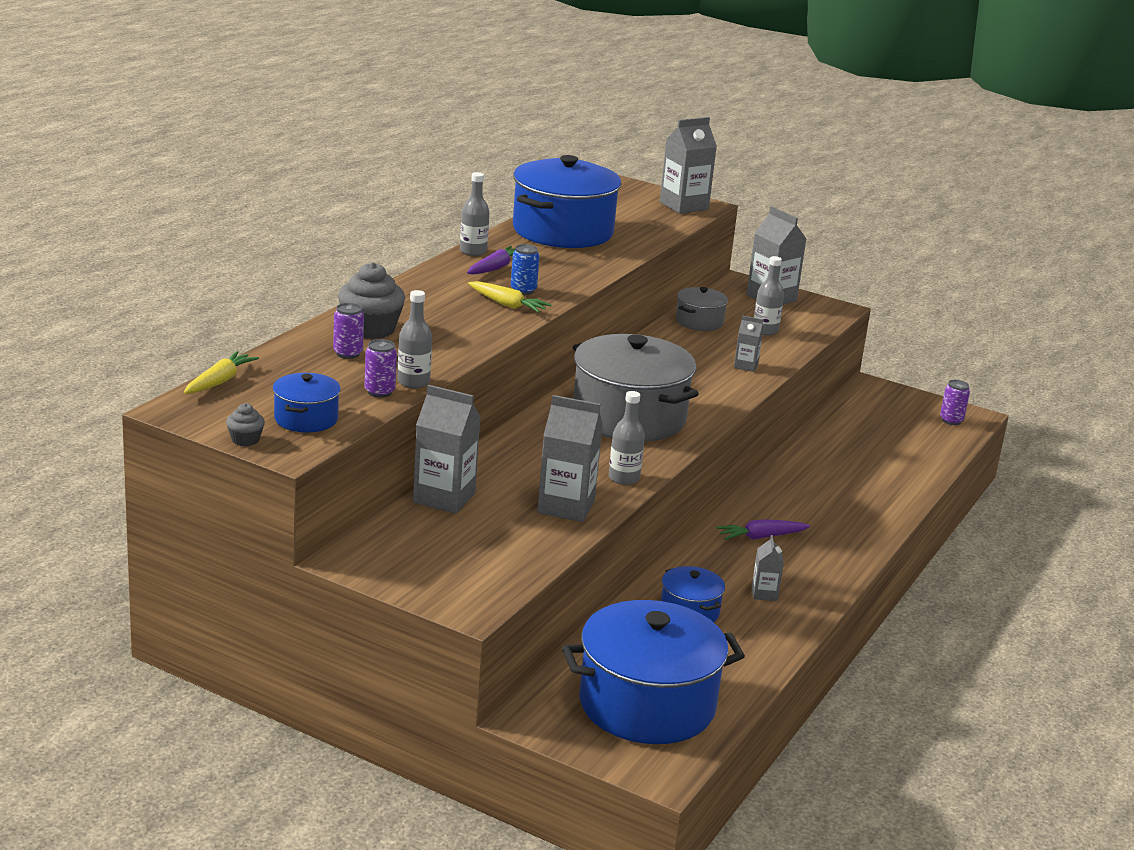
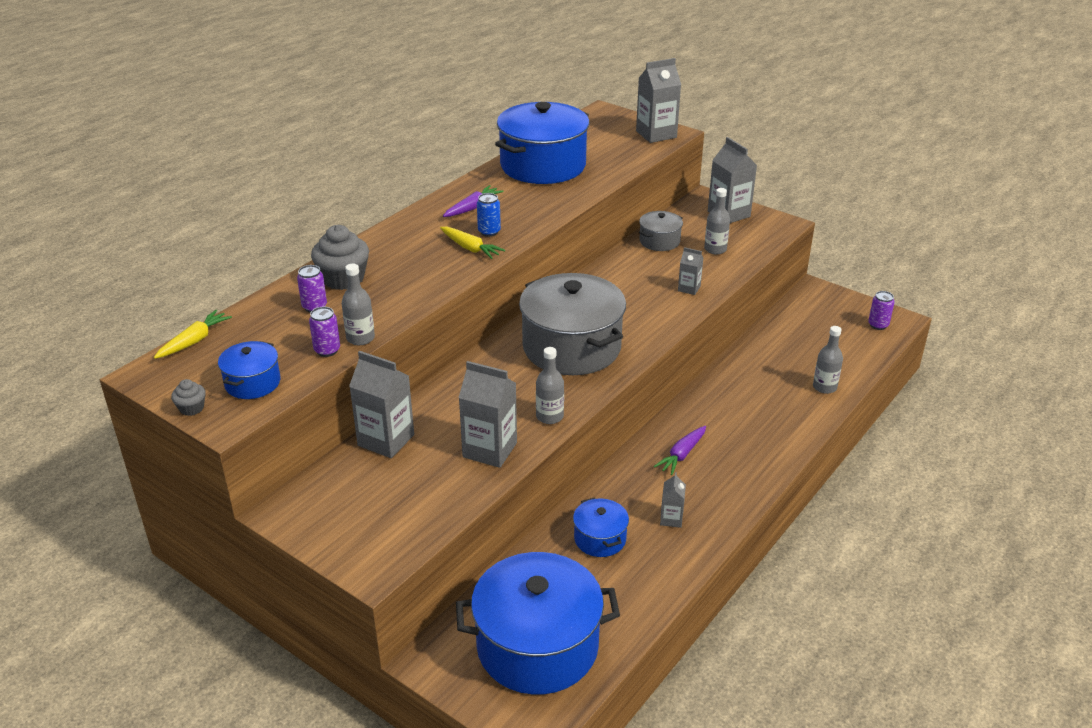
camera: 10 degrees right, 10 degrees up
(473, 251) = (459, 190): grey bottle -> grey bottle (824, 387)
(761, 537) = (682, 455): purple carrot -> purple carrot turned 45 degrees counterclockwise

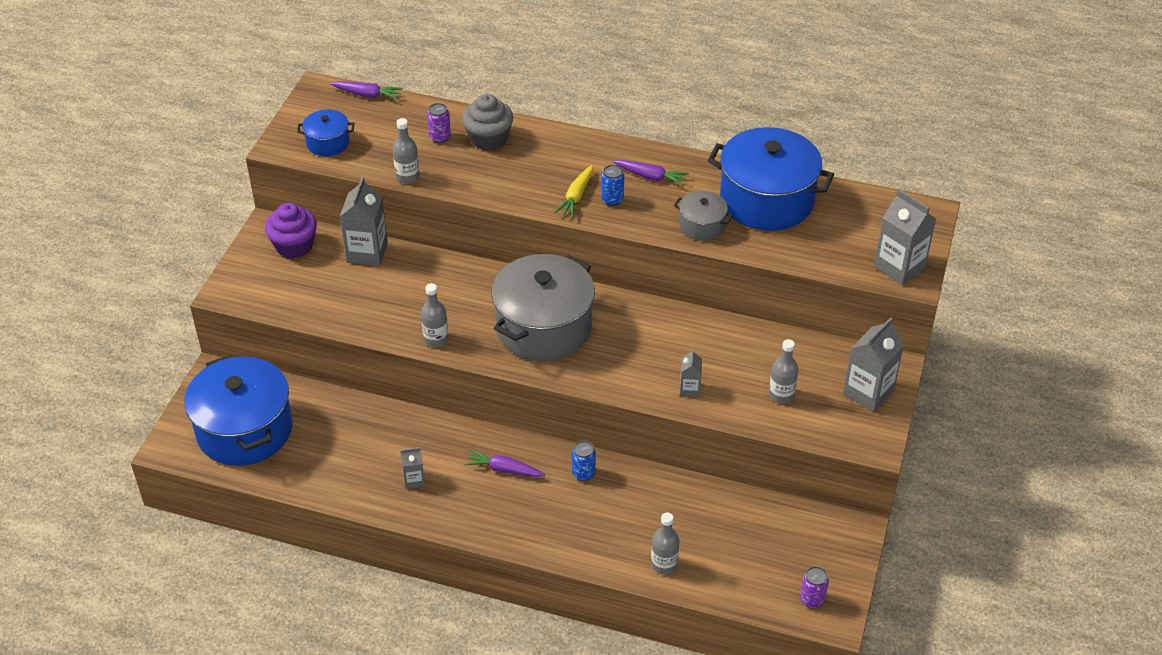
camera: 70 degrees right, 10 degrees up
(191, 408) = (288, 125): grey cupcake -> none
(194, 341) = (368, 95): yellow carrot -> purple carrot
(327, 350) = (384, 165): purple can -> none
(332, 495) = (294, 246): none -> purple cupcake
(490, 450) = (378, 315): grey carton -> none
(600, 539) = (372, 438): blue pot -> none
(659, 241) = (772, 347): grey pot -> grey pot (702, 226)
(706, 408) = (583, 473): none -> blue can

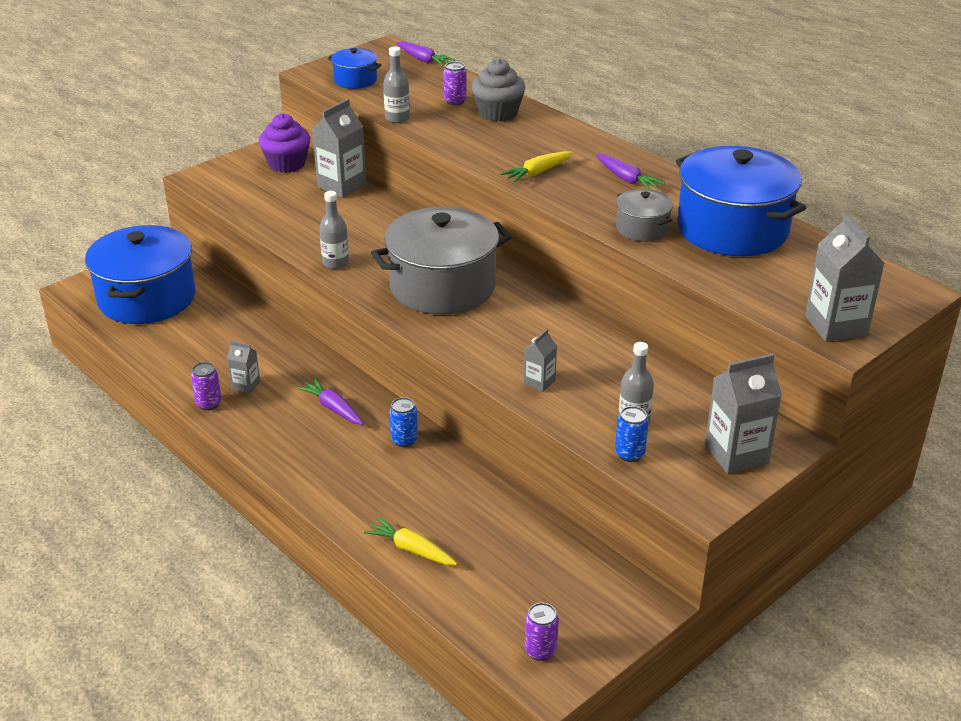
camera: 30 degrees right, 10 degrees down
(398, 510) = (209, 404): none -> purple can
(612, 200) = (570, 184): blue can -> blue can (629, 454)
(664, 564) = (411, 549): grey bottle -> yellow carrot

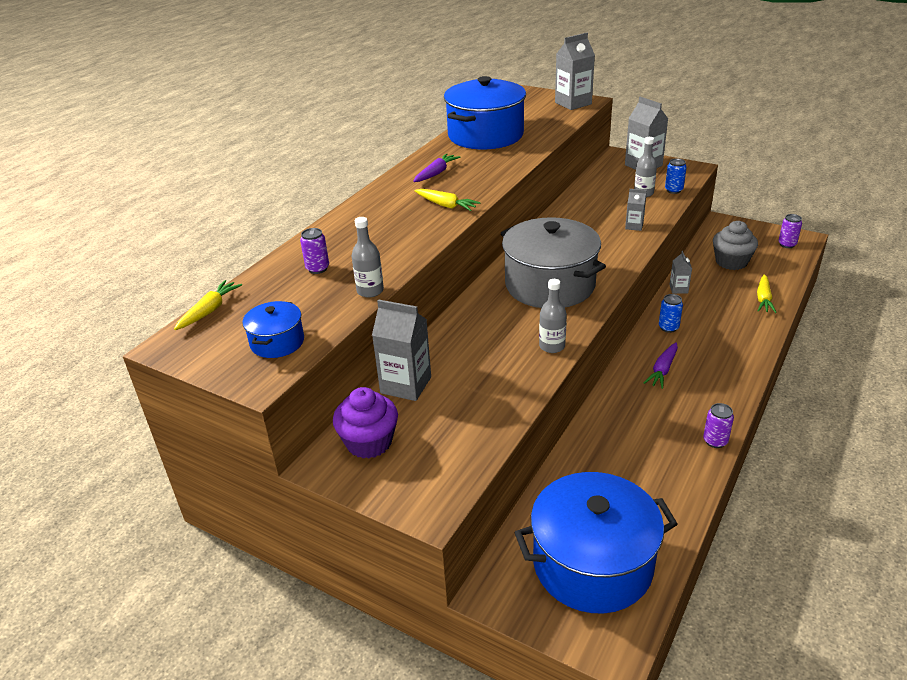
camera: 105 degrees left, 0 degrees up
(246, 385) = (674, 428): grey carton -> grey carton (678, 289)
(423, 60) = (209, 310): purple carrot -> yellow carrot
(498, 113) = (337, 242): grey cupcake -> grey cupcake (731, 262)
(642, 228) = (506, 159): grey pot -> none

